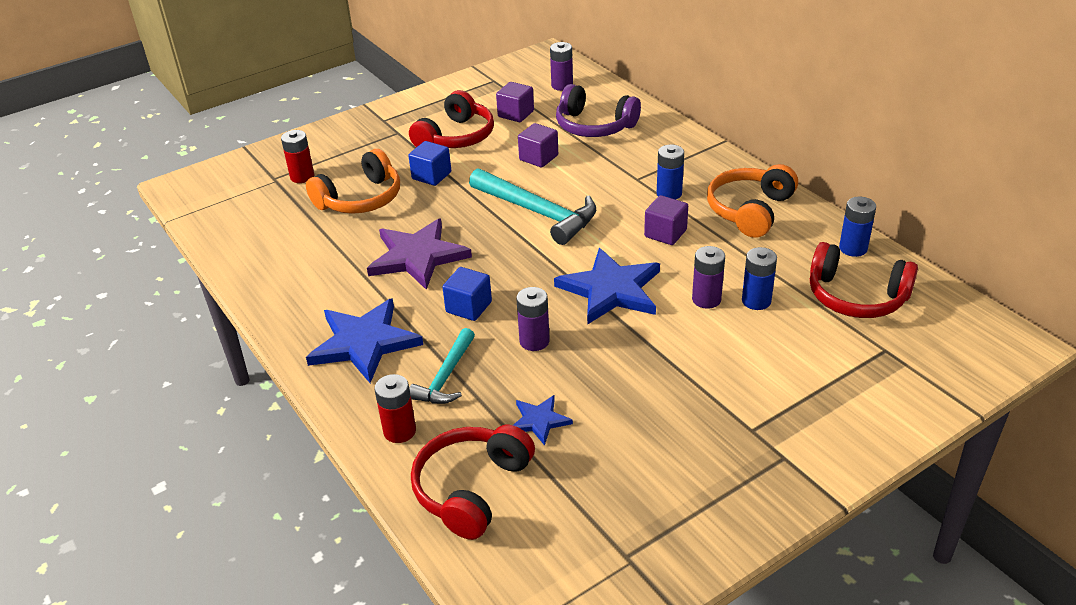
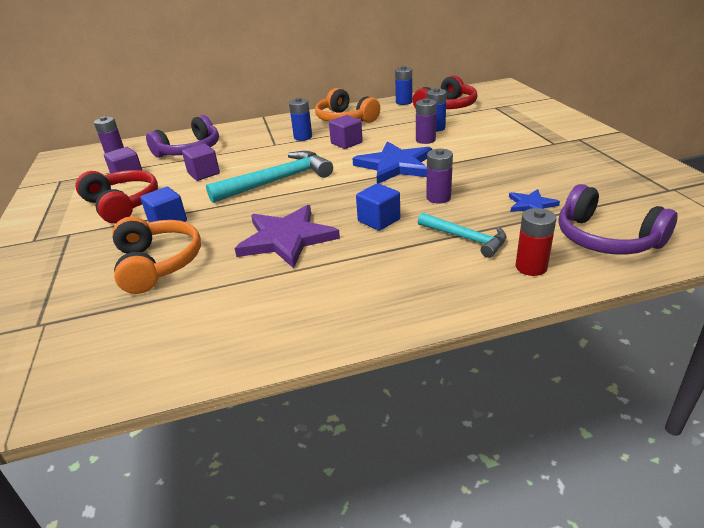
camera: 70 degrees left, 5 degrees down
(302, 177) = (64, 301): red battery -> none
(364, 342) = (397, 278): blue star -> none
(471, 489) = (606, 238): red headphones -> purple headphones

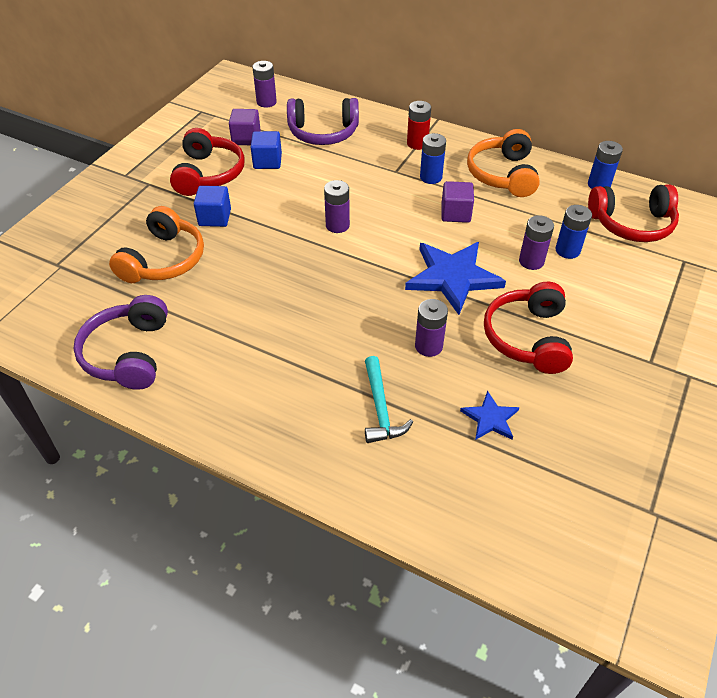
camera: 40 degrees right, 15 degrees up
(204, 173) = (298, 174): purple cube -> none
(277, 181) = (337, 225): turquoise hammer -> purple battery
(286, 239) = (263, 300): purple star -> none
(379, 220) = (348, 334): blue cube -> blue cube (267, 161)
(483, 166) = (528, 338): none -> red headphones
(531, 267) = (381, 478): red battery -> red battery (417, 143)
(606, 238) = (486, 506): purple headphones -> purple headphones (128, 353)

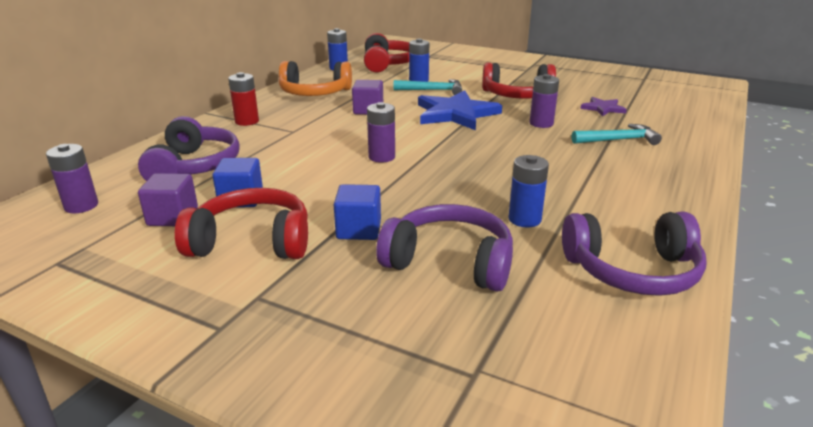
camera: 90 degrees left, 20 degrees down
(164, 260) = (450, 262): orange headphones -> purple headphones
(431, 177) = (309, 117): blue battery -> blue battery (524, 219)
(490, 418) = (603, 108): blue star -> purple star
(531, 261) = (432, 90): purple battery -> turquoise hammer

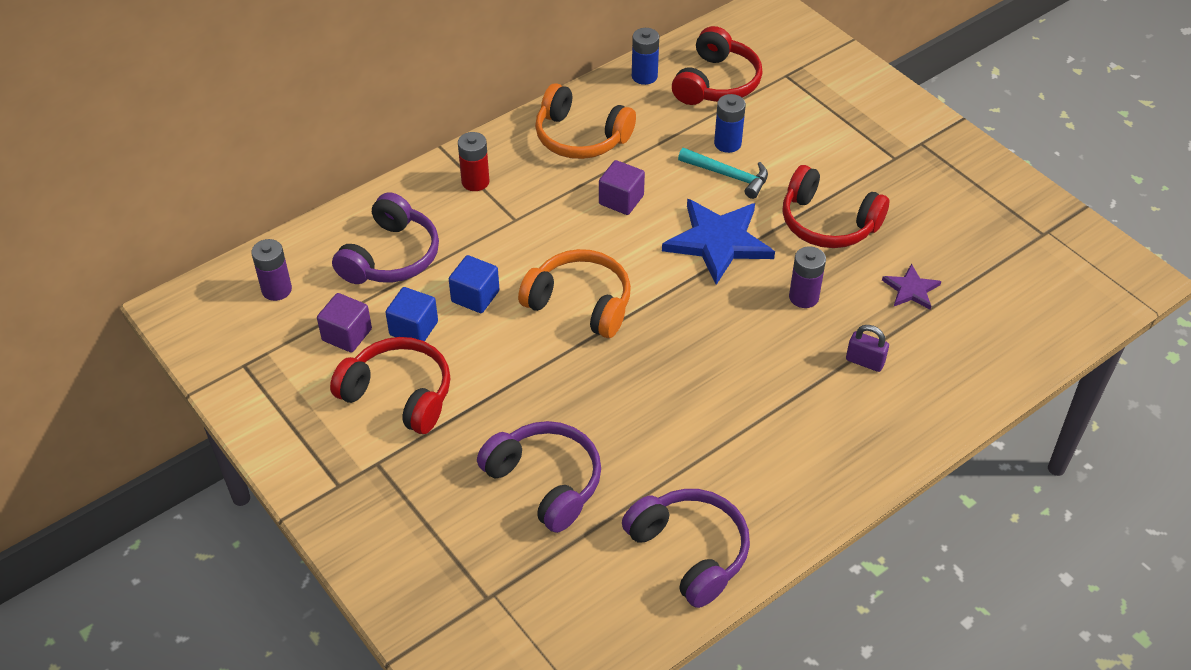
camera: 25 degrees right, 20 degrees up
(359, 229) = (494, 411): blue cube -> blue cube (475, 296)
(381, 157) = (580, 303): purple battery -> orange headphones
(524, 219) = (650, 453): blue battery -> none
(618, 140) = (865, 361): turquoise hammer -> purple padlock
(632, 271) = (690, 552): purple headphones -> purple headphones turned 150 degrees counterclockwise

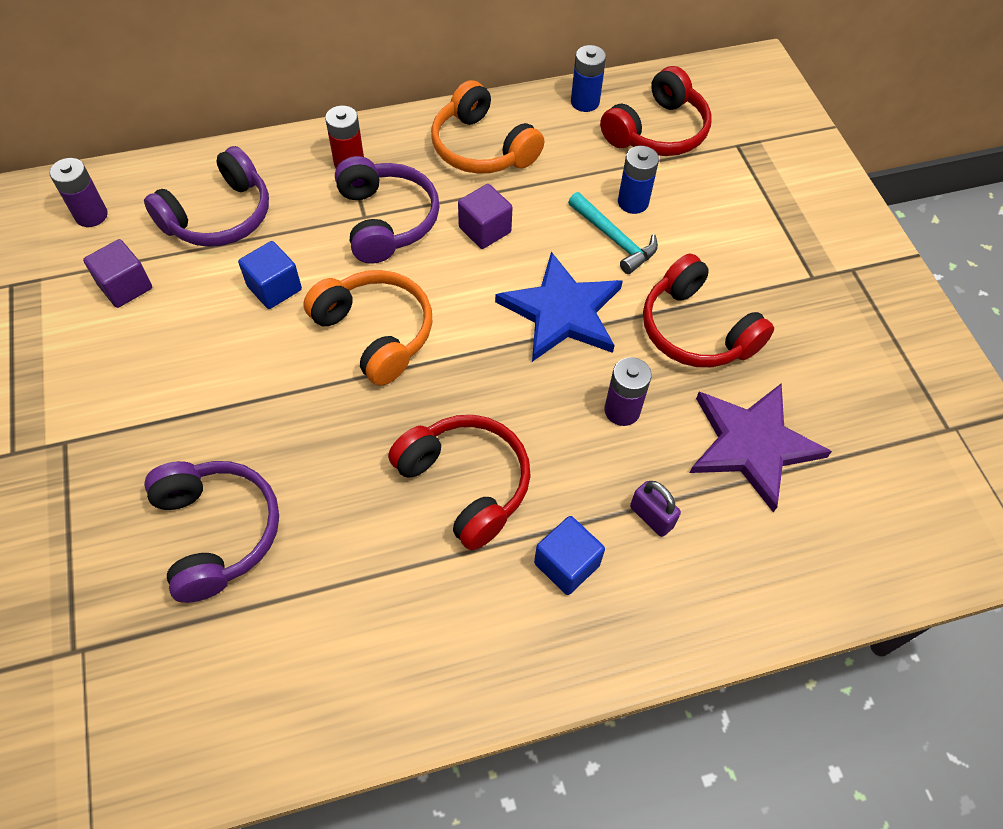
camera: 20 degrees right, 10 degrees up
(399, 394) = (133, 371): red headphones -> red headphones (466, 484)
(413, 328) = (193, 302): blue cube -> blue cube (566, 564)
(690, 552) = (320, 686): purple headphones -> purple headphones (386, 220)
(911, 289) = (752, 444): purple star -> purple star, size x1.97

